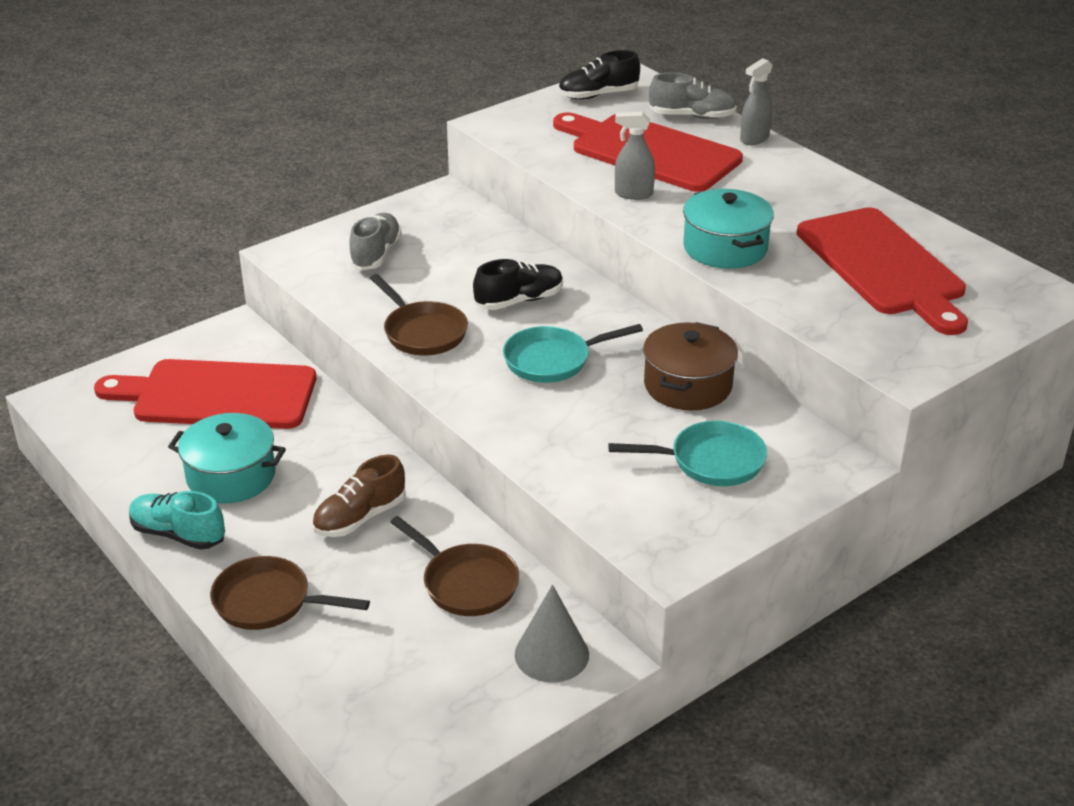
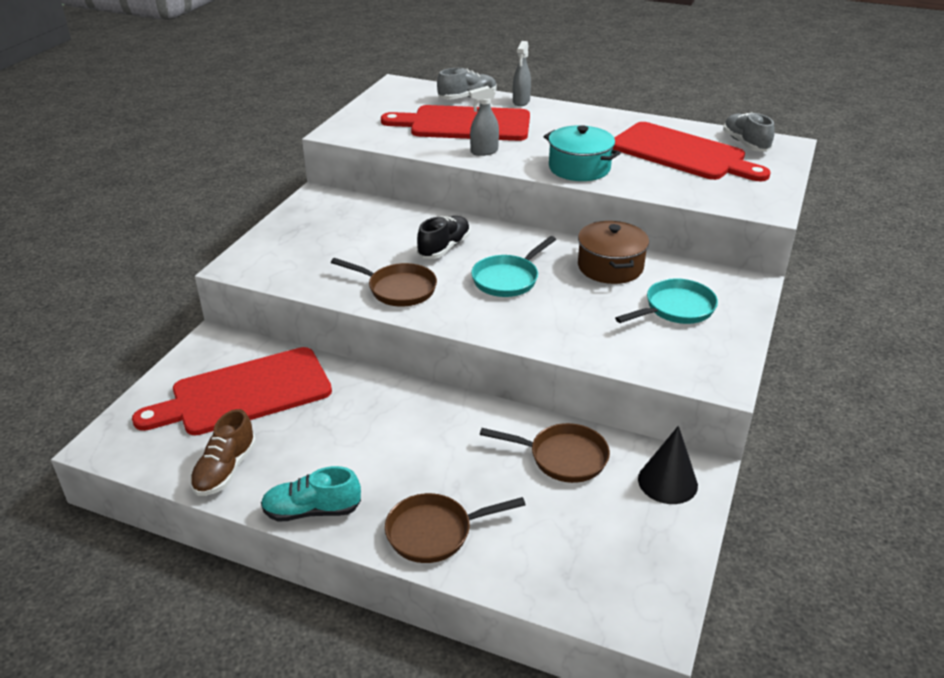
camera: 30 degrees left, 0 degrees up
(231, 476) = (313, 449): turquoise pot -> none
(360, 517) = (443, 441): brown shoe -> brown shoe (225, 470)
(376, 254) = (308, 247): grey shoe -> grey shoe (745, 144)
(551, 654) = (667, 482): grey cone -> black cone
(598, 95) = (391, 99): black shoe -> none

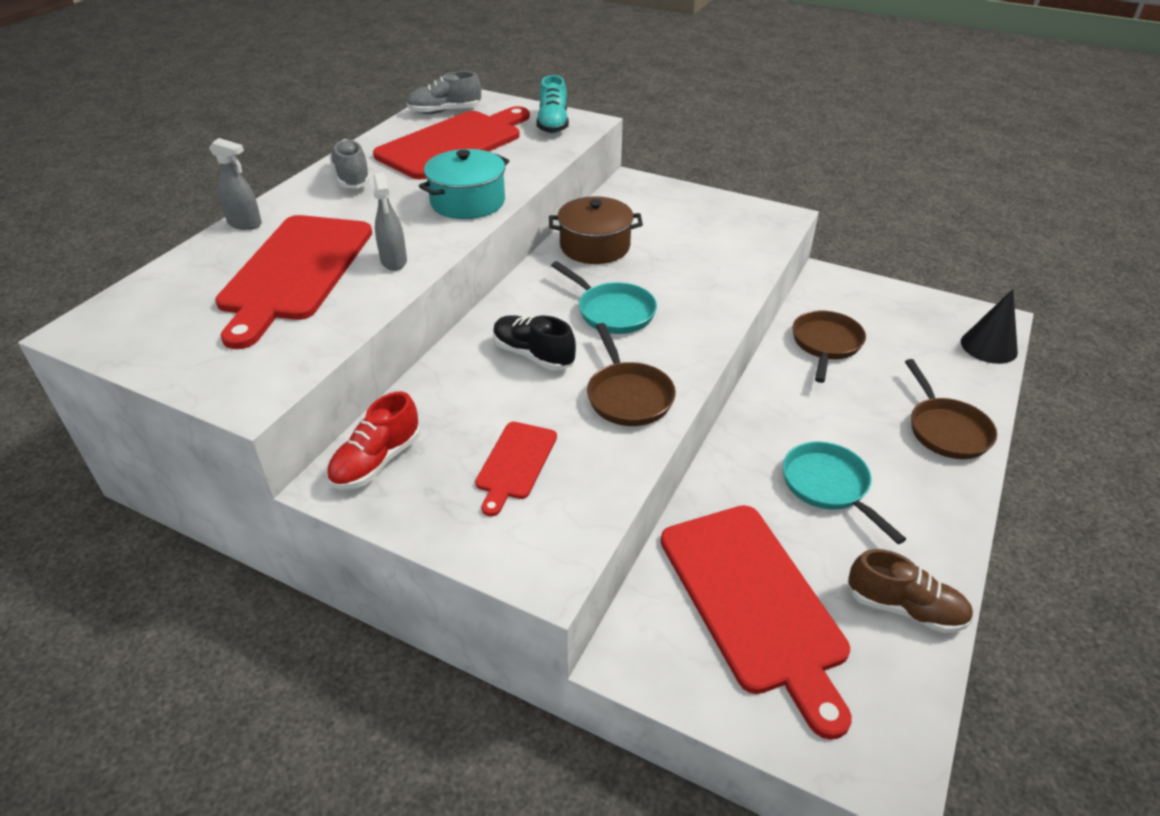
camera: 85 degrees left, 5 degrees up
(312, 511) = (947, 521): turquoise shoe -> turquoise shoe (553, 124)
(328, 249) = (515, 463): none -> red cutting board
(333, 205) = (377, 461): none -> red shoe
(398, 289) = (628, 396): brown pan -> brown pan turned 135 degrees clockwise
(467, 98) = (198, 265): grey shoe -> grey shoe (352, 177)
(667, 482) = (844, 294): black cone -> black cone (989, 346)
(676, 309) = (673, 222): turquoise pan -> turquoise pan (828, 486)

